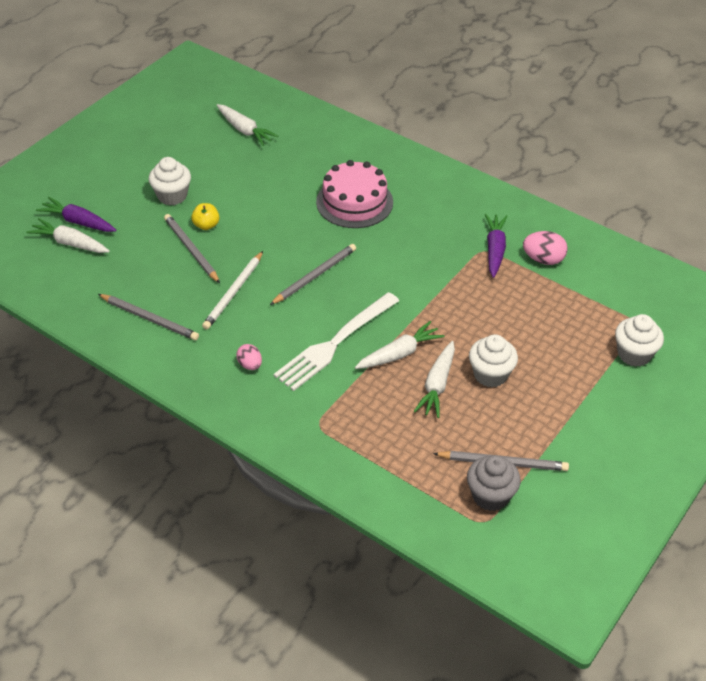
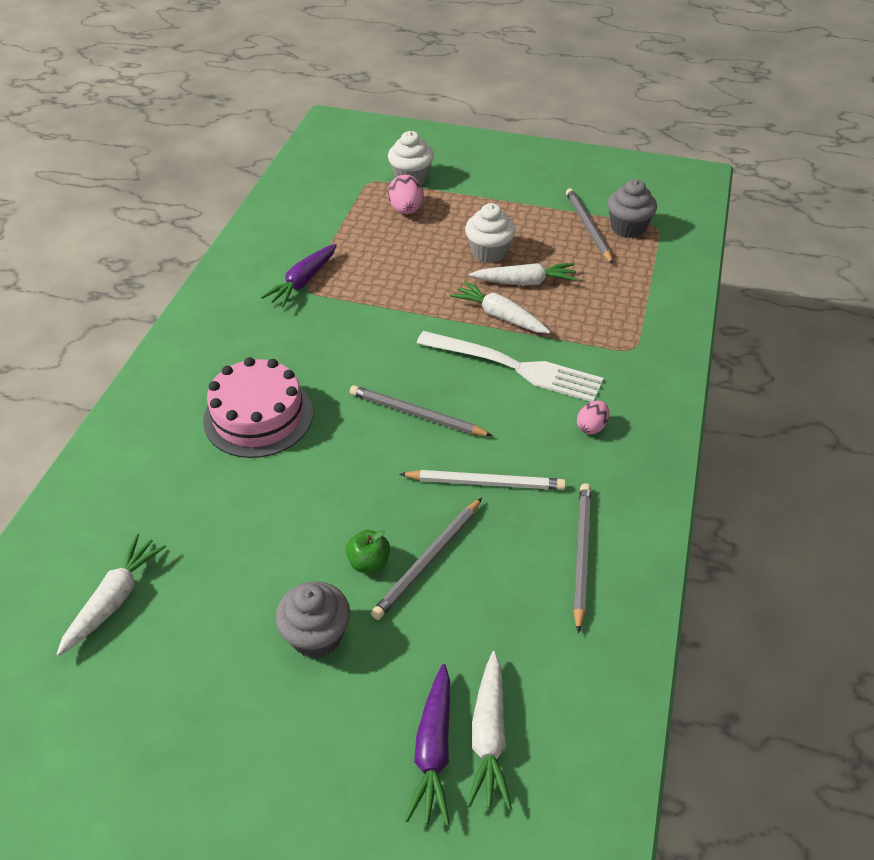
camera: 110 degrees left, 0 degrees up
(172, 196) = (317, 636): white cupcake -> grey cupcake
(206, 225) = (369, 562): yellow apple -> green apple
(494, 250) = (303, 282): purple carrot -> purple carrot turned 45 degrees counterclockwise
(543, 259) = (304, 247): pink egg -> pink egg (406, 210)

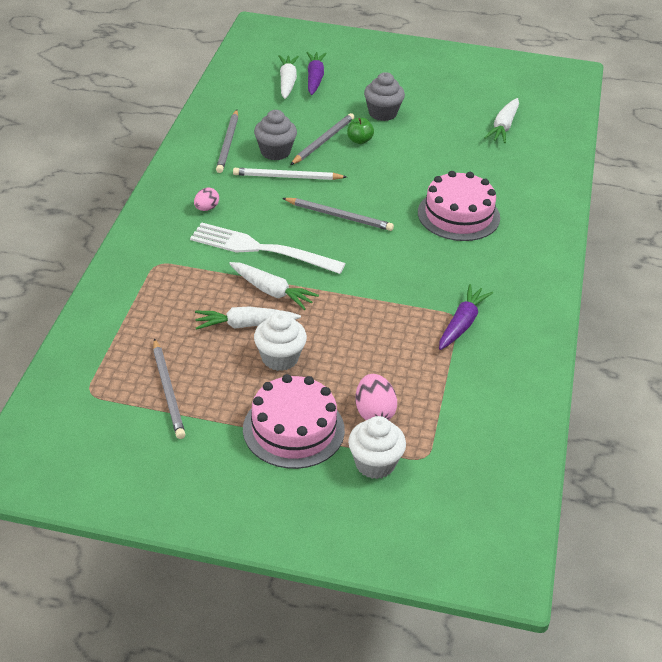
camera: 175 degrees right, 5 degrees down
(476, 200) = (293, 429): none -> pink cake
(628, 228) = (123, 390): grey cupcake -> grey cupcake (275, 152)

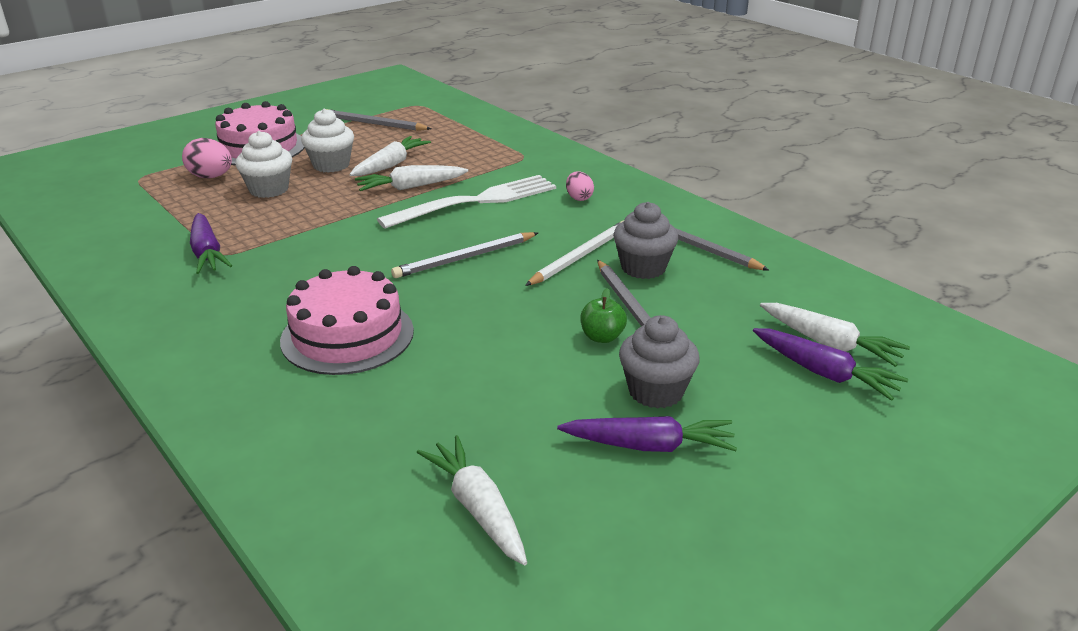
camera: 130 degrees right, 10 degrees down
(375, 464) = (175, 161): white cupcake -> white cupcake (269, 189)
(419, 104) = (649, 446): none -> purple carrot

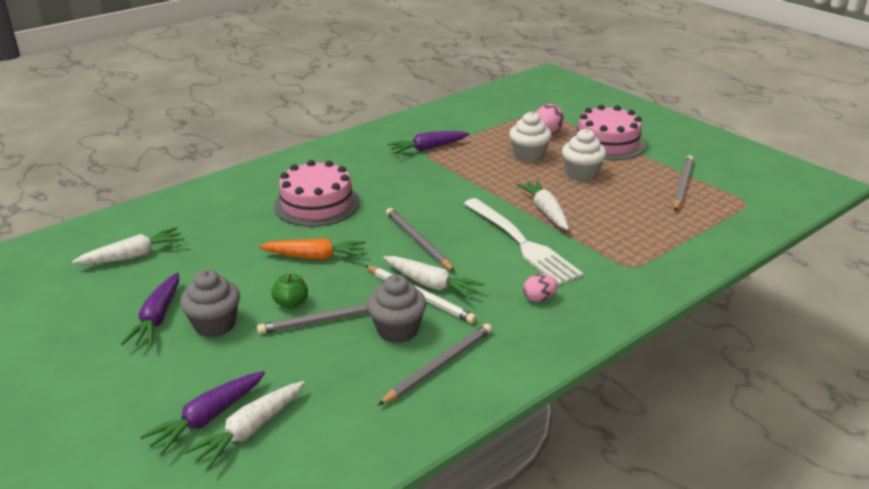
camera: 90 degrees right, 0 degrees up
(390, 165) = (589, 199): white carrot -> white carrot (431, 284)
(495, 327) = (315, 257): none -> orange carrot

